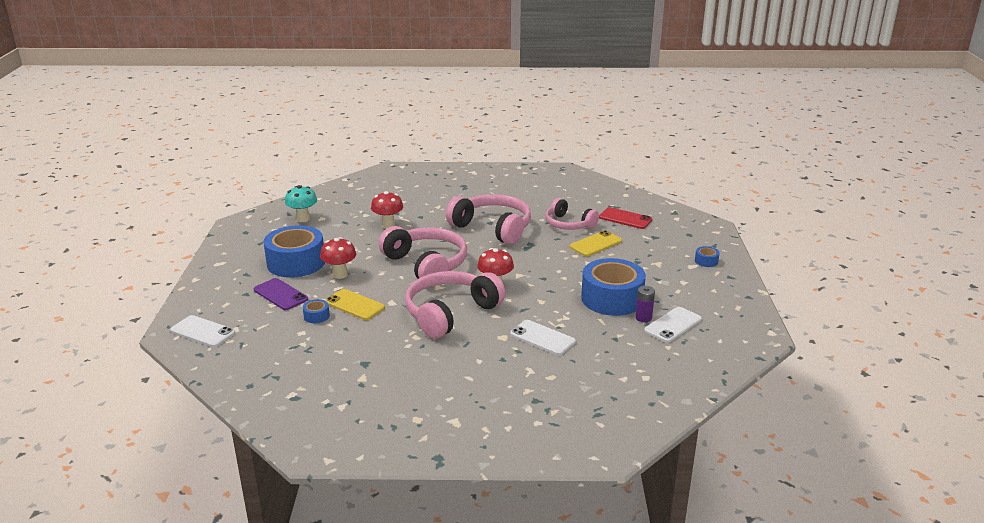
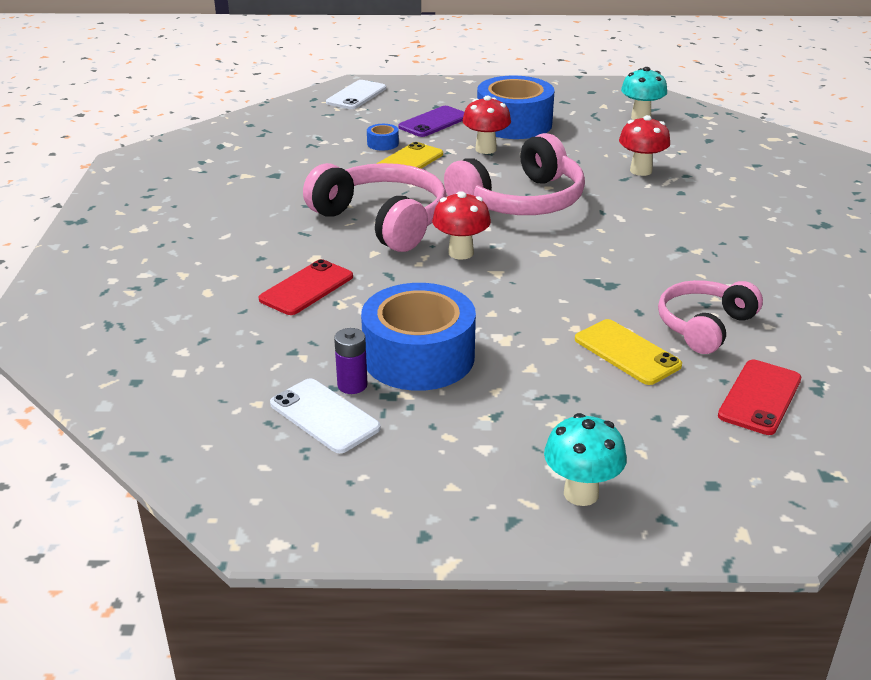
camera: 90 degrees right, 5 degrees up
(493, 228) = (660, 251): pink headphones -> none
(542, 338) = (307, 288): white phone -> red phone
(706, 261) = (581, 493): blue tape -> turquoise mushroom

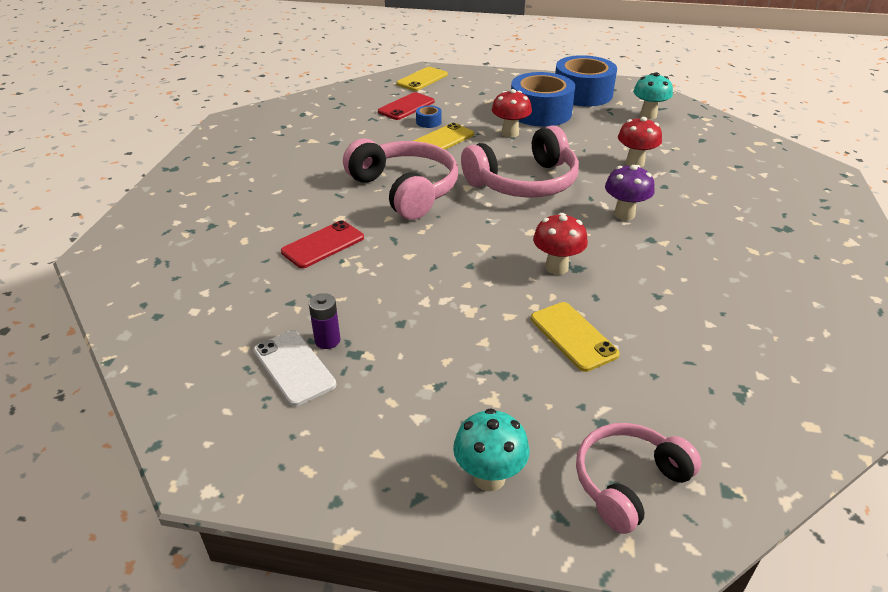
camera: 10 degrees right, 5 degrees up
(356, 95) = (422, 79): white phone -> yellow phone
(419, 357) = (392, 319): blue tape -> blue tape (582, 94)
(433, 122) = (475, 106): purple phone -> none
(461, 253) = (459, 225): red mushroom -> red mushroom (556, 267)
(645, 225) = (624, 214): none -> purple mushroom
(704, 326) = (650, 317): pink headphones -> pink headphones (628, 482)
(759, 397) = (683, 397): red phone -> red phone (406, 107)

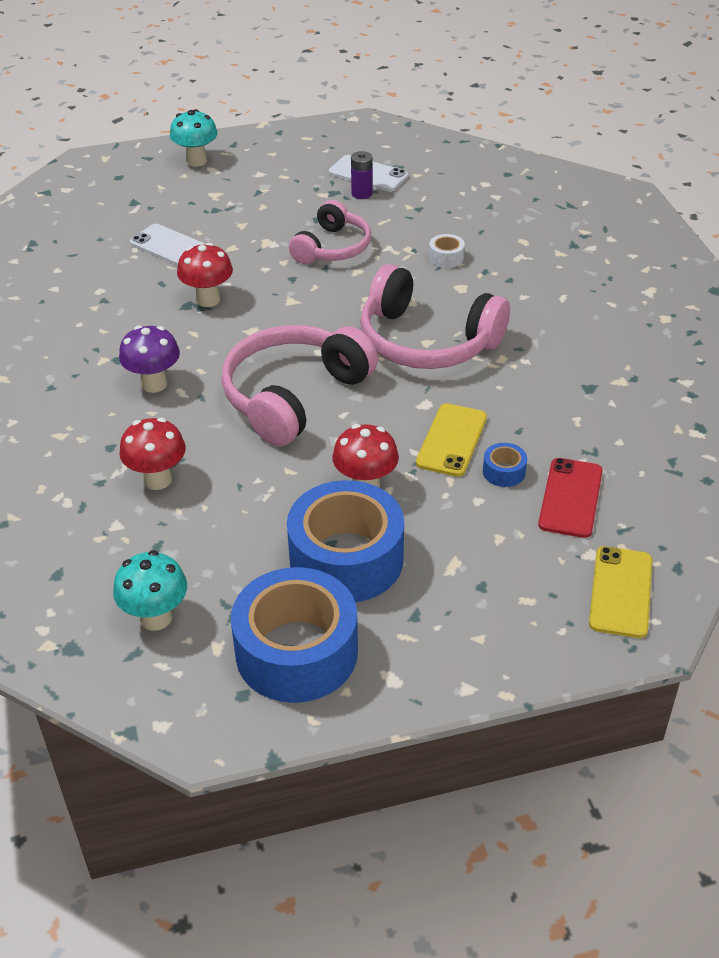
camera: 155 degrees right, 5 degrees up
(323, 245) = (446, 257): red phone -> white tape
(573, 336) = (171, 247): yellow phone -> white phone
(628, 482) = (109, 180): pink headphones -> pink headphones (332, 248)

